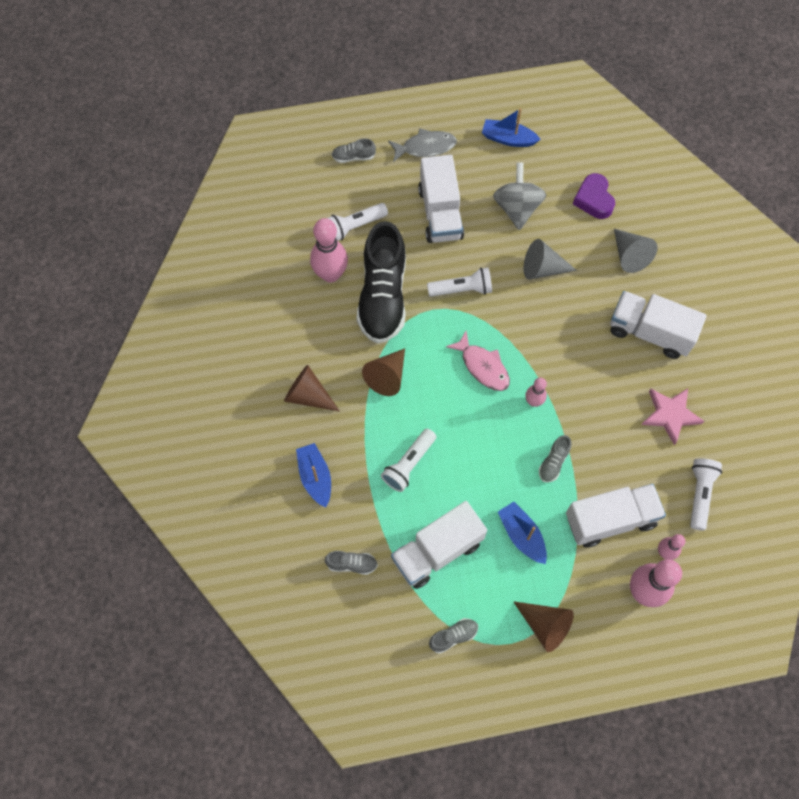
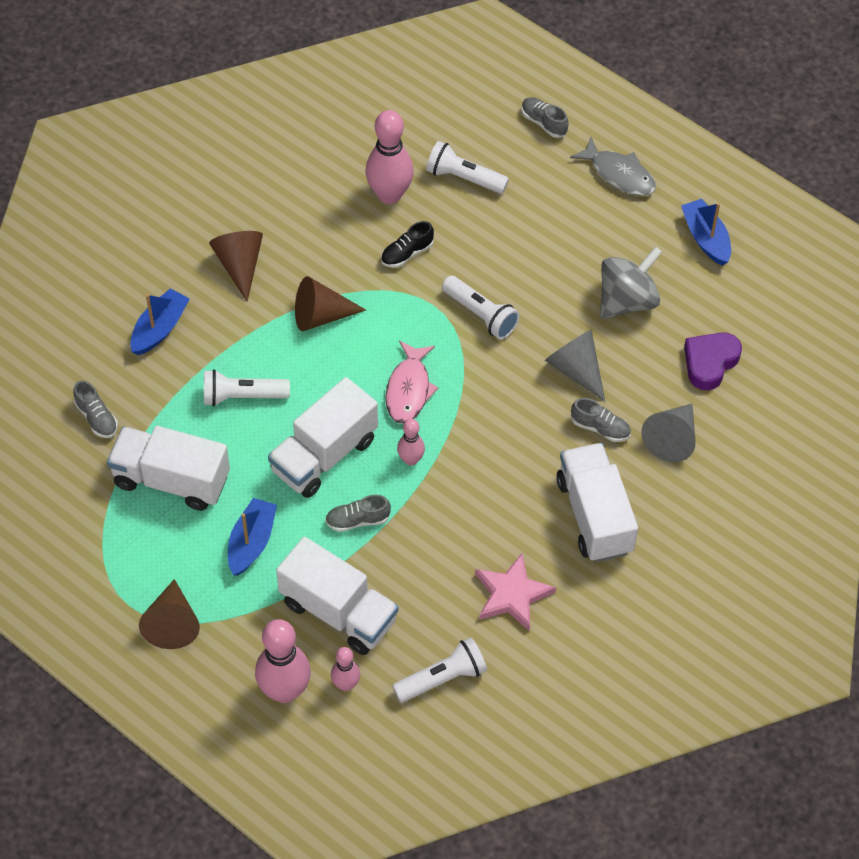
camera: 50 degrees right, 10 degrees down
(383, 296) = (407, 253): black shoe -> black shoe, size x0.40
(440, 213) = (552, 238): white truck -> white truck (324, 455)
(453, 636) = (94, 550): grey shoe -> grey shoe (600, 428)

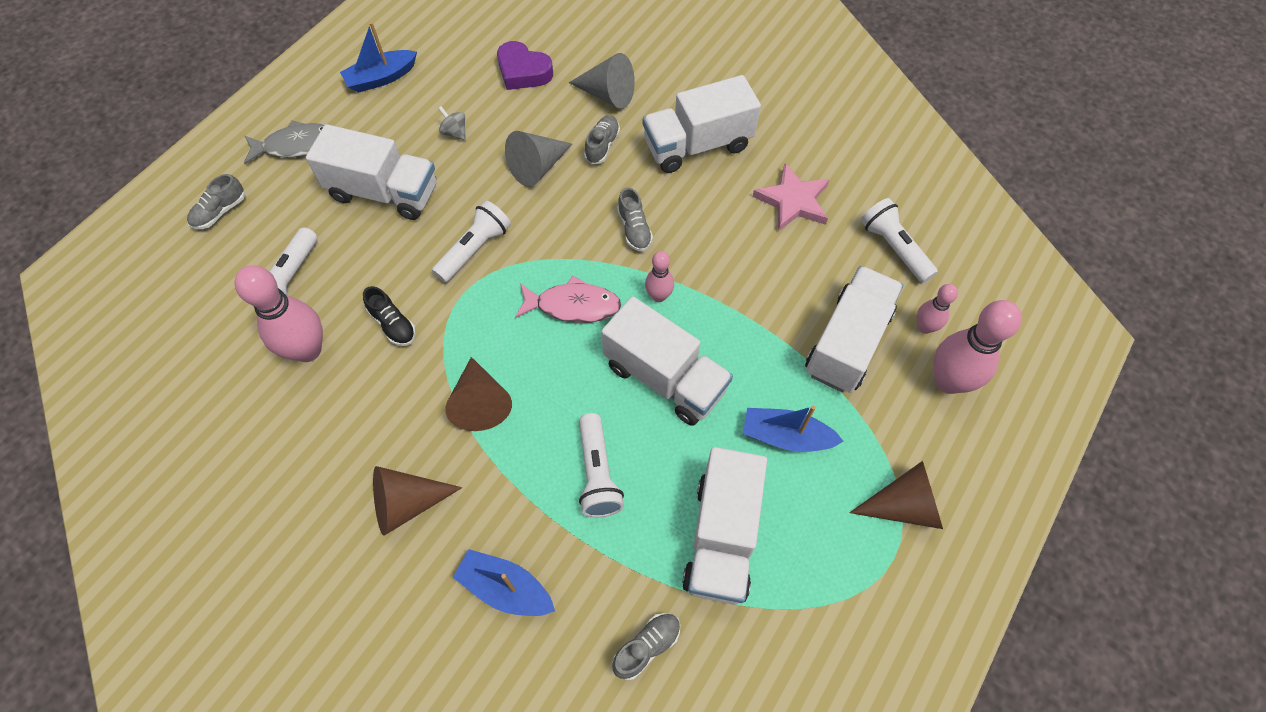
camera: 95 degrees left, 5 degrees up
(357, 520) = (739, 337): grey shoe -> grey shoe (634, 229)
(555, 244) = (384, 192): none -> white truck
(619, 174) = (297, 145): grey fish -> grey fish turned 45 degrees clockwise
(627, 301) = (455, 132): grey spinning top -> grey spinning top, size x0.45

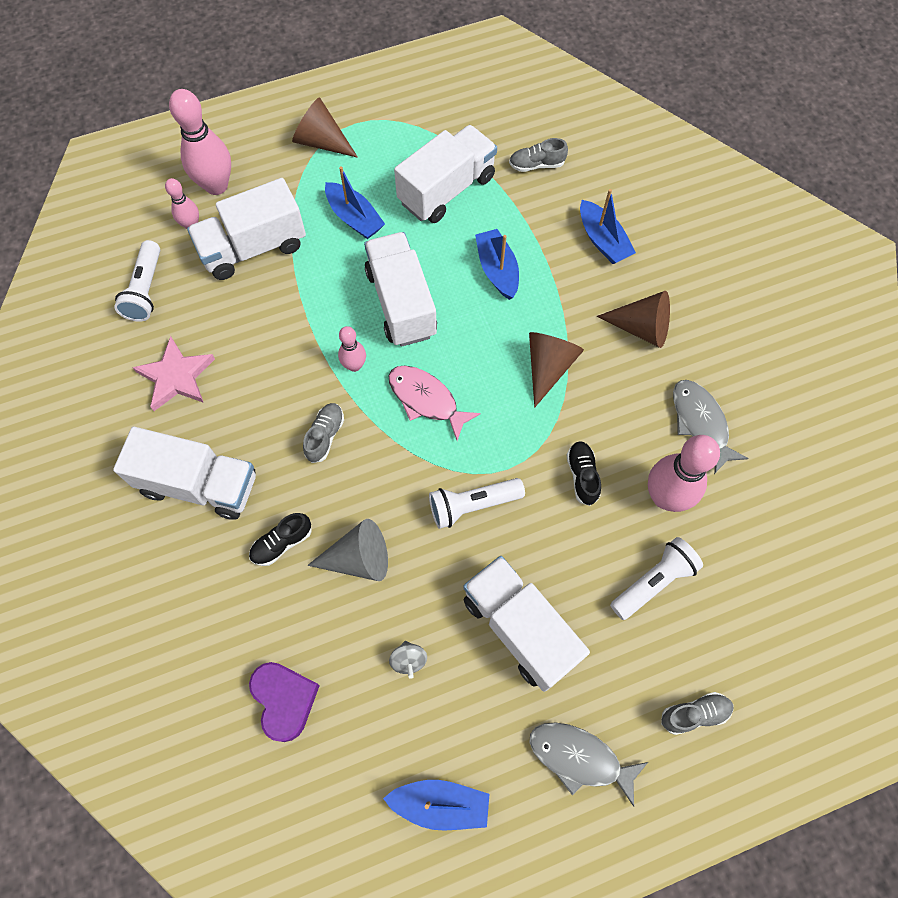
camera: 145 degrees left, 5 degrees up
(301, 438) = (700, 422): none -> grey fish
(597, 473) = (497, 270): white flashlight -> blue boat
(602, 145) = (282, 543): grey shoe -> black shoe
(607, 94) = (227, 604): grey cone -> none

